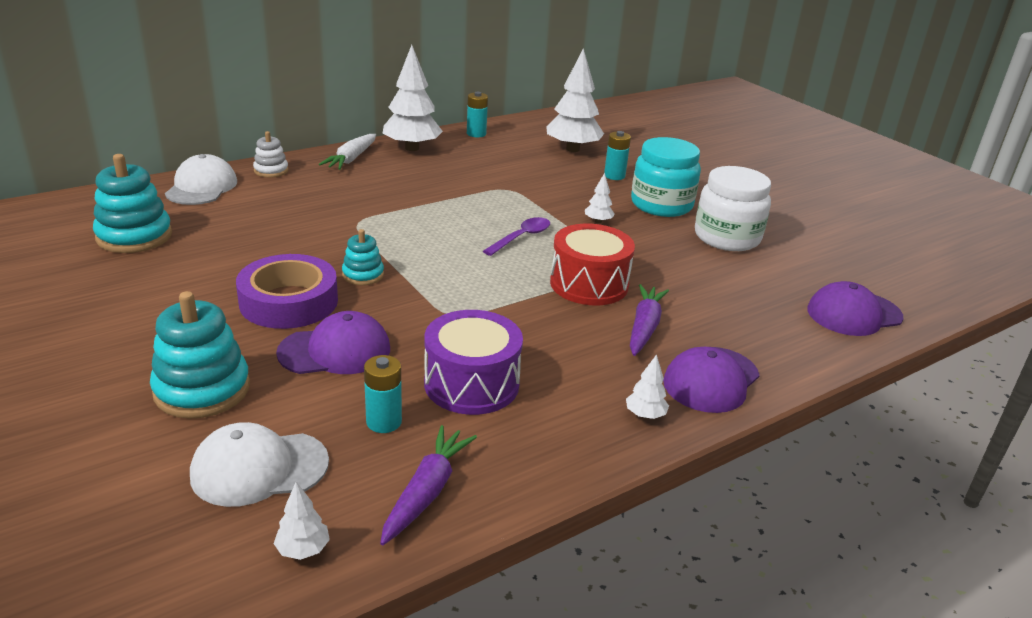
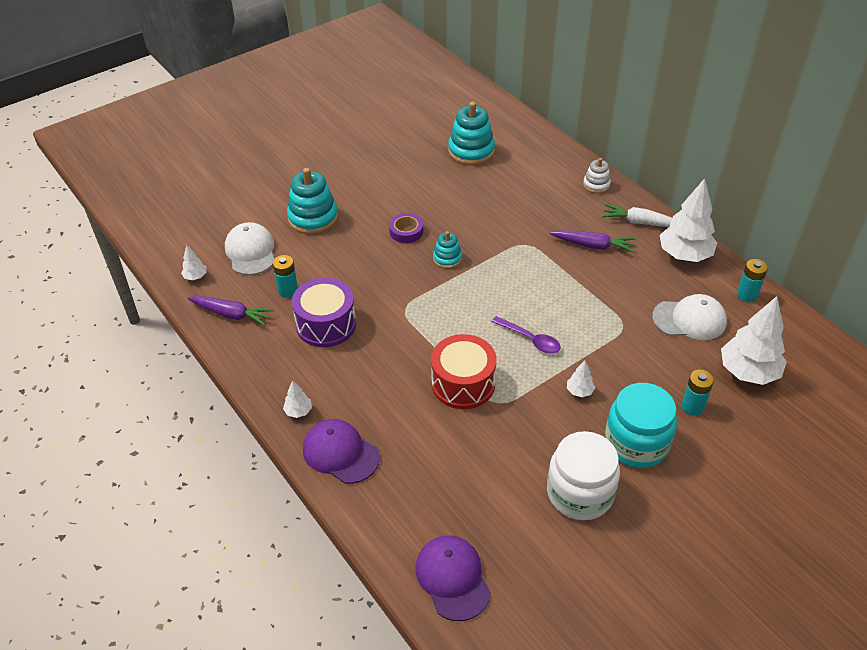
camera: 90 degrees right, 15 degrees up
(202, 187) = (553, 159): white cap -> white cap (689, 319)
(289, 301) = (406, 231): purple tape -> purple tape, size x0.55
(335, 351) = (354, 260): purple cap -> none
(644, 327) = (405, 417): purple carrot -> purple carrot (593, 245)

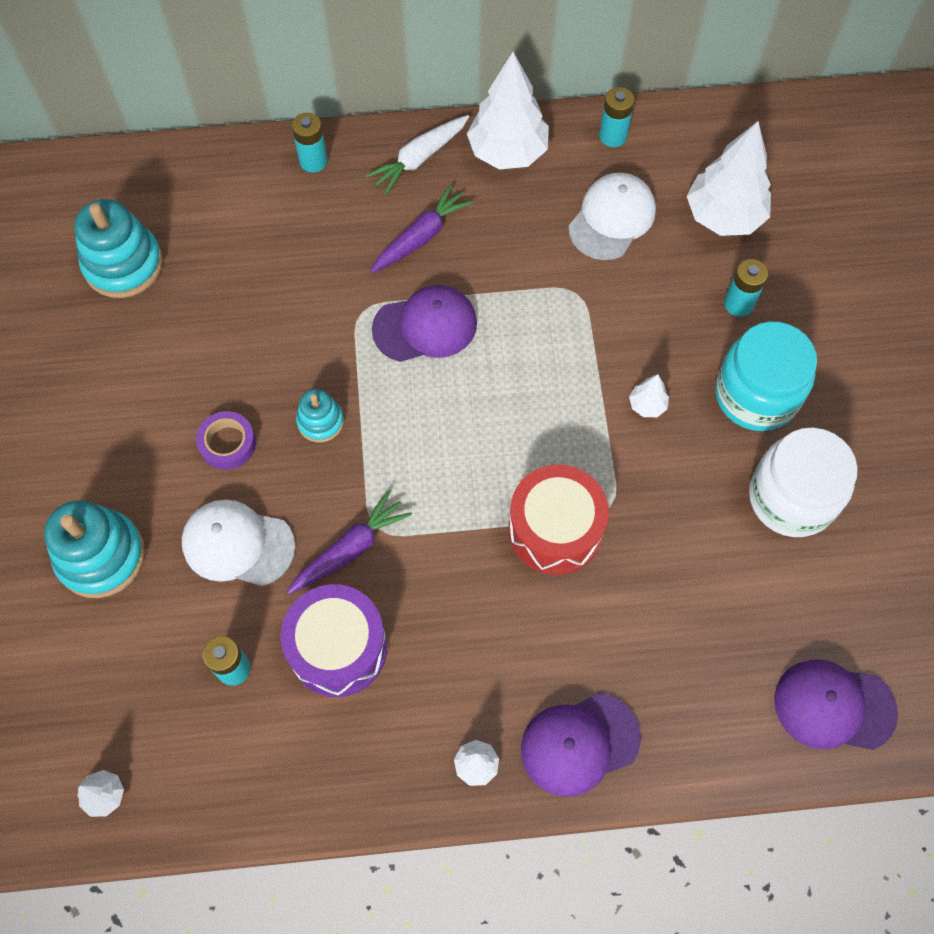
camera: 60 degrees left, 20 degrees up
(231, 314) = (227, 775): purple carrot -> purple carrot (350, 549)
(250, 251) = (108, 684): white cap -> white cap (238, 544)
(530, 339) = (532, 408): purple spoon -> none
(540, 272) = (425, 326): none -> purple cap
(596, 185) = (313, 161): white stacking toy -> turquoise battery

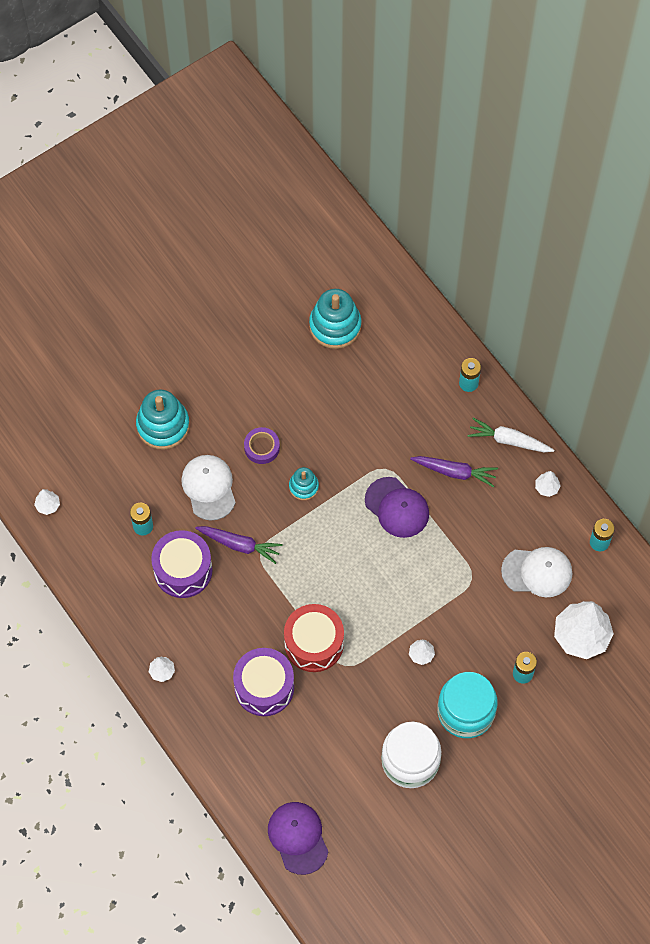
camera: 60 degrees right, 0 degrees up
(507, 152) = (546, 487): white tree -> white tree, size x0.44
(579, 744) = (202, 716): purple cap -> none
(582, 630) = (264, 687): none -> purple drum

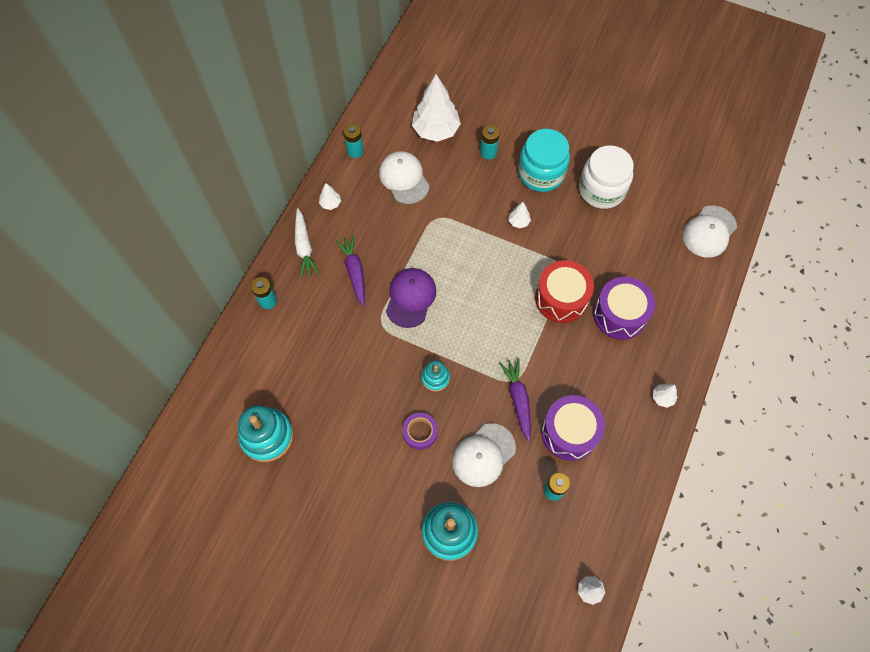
camera: 120 degrees left, 0 degrees up
(298, 838) = (709, 232): purple cap -> white cap

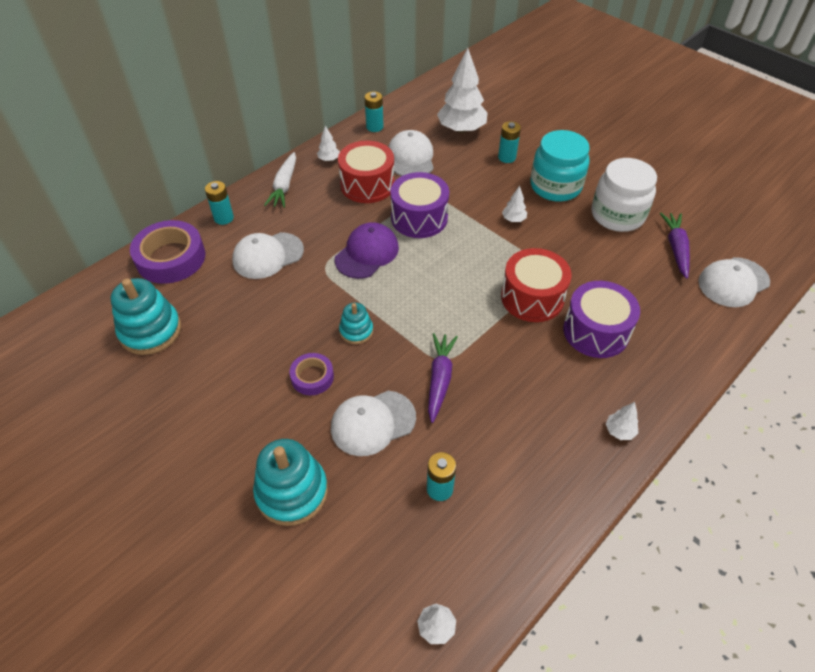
camera: 20 degrees right, 15 degrees down
(243, 359) = (171, 258): none -> purple tape
(327, 328) = (268, 255): none -> white cap
(354, 272) = (322, 217): purple carrot -> purple carrot (676, 248)
(378, 222) = (367, 185): none -> red drum
(569, 432) = (486, 432): purple drum -> purple drum (419, 218)

